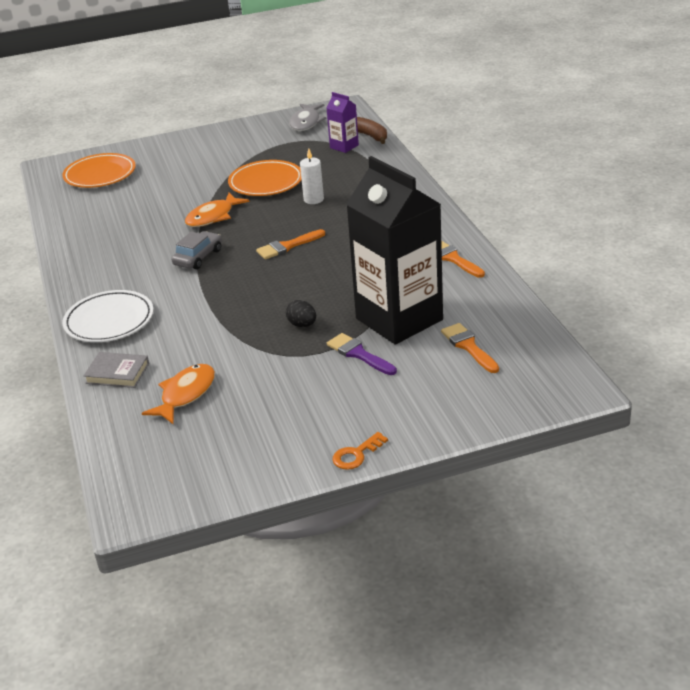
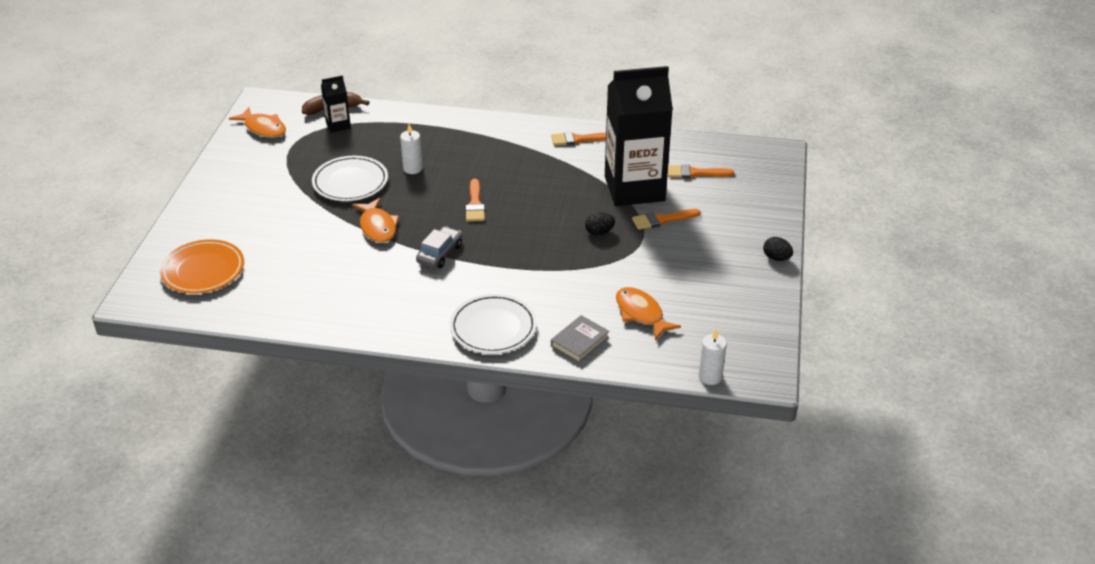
camera: 65 degrees left, 5 degrees up
(108, 473) = (710, 377): none -> white candle
(198, 257) = (440, 253): grey car -> grey car turned 60 degrees clockwise
(266, 182) = (350, 182): orange plate -> white plate
(306, 122) = (263, 128): grey fish -> orange fish
(344, 146) = (338, 125): purple carton -> black carton
(356, 454) = (776, 258): orange key -> black egg
(358, 354) = (662, 220): purple brush -> orange brush

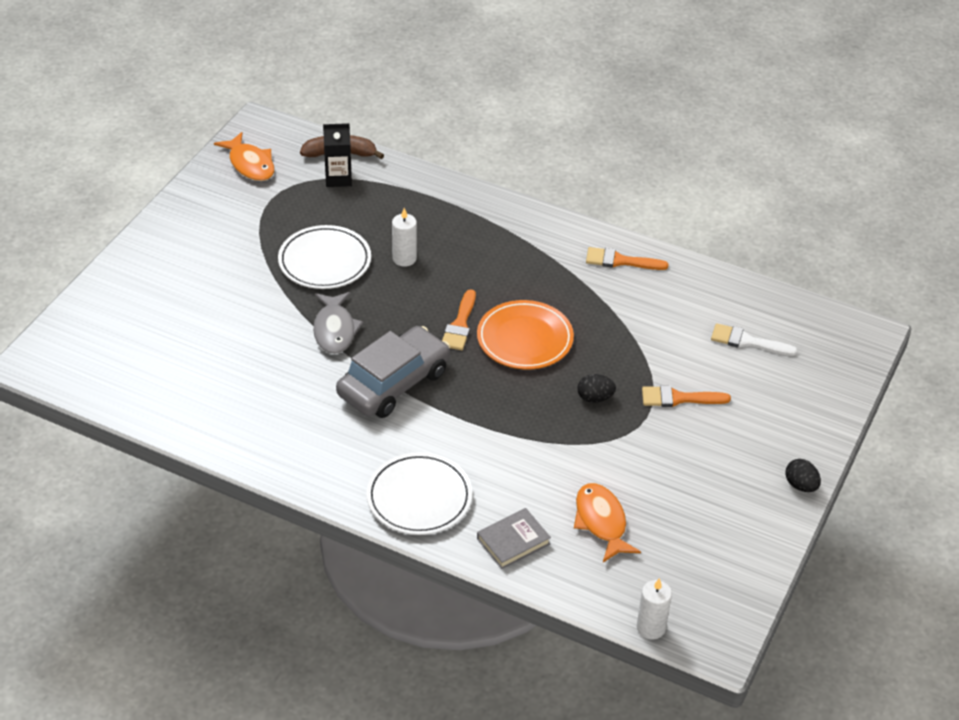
camera: 15 degrees right, 5 degrees up
(203, 270) = (119, 342): orange plate -> orange plate (525, 339)
(377, 227) = (334, 330): orange fish -> grey fish
(440, 253) = (394, 383): grey car -> grey car, size x1.73
(634, 188) = (662, 346): black carton -> none
(695, 173) = (747, 341): orange brush -> white brush

